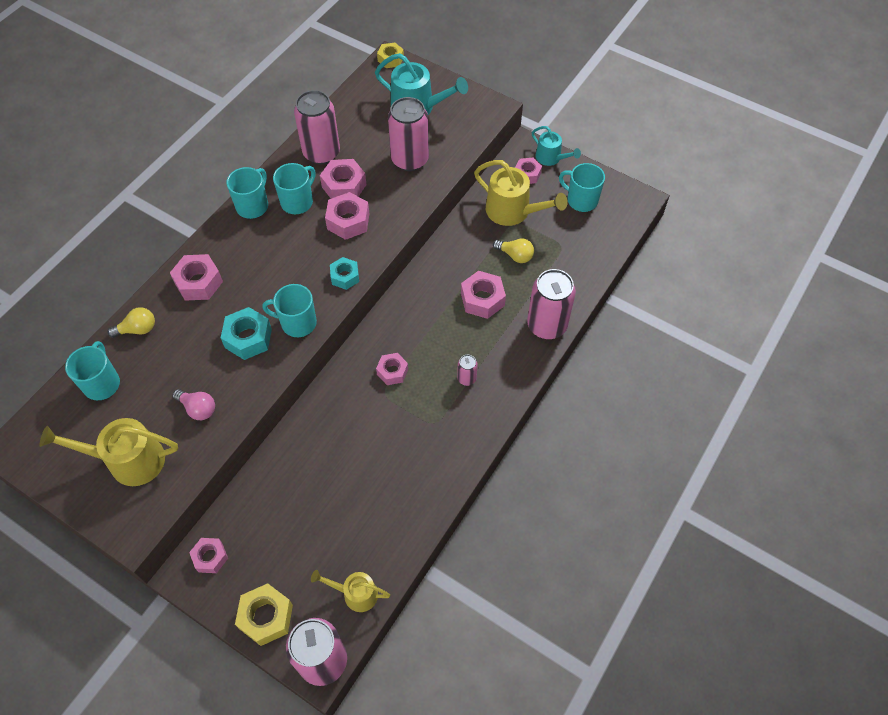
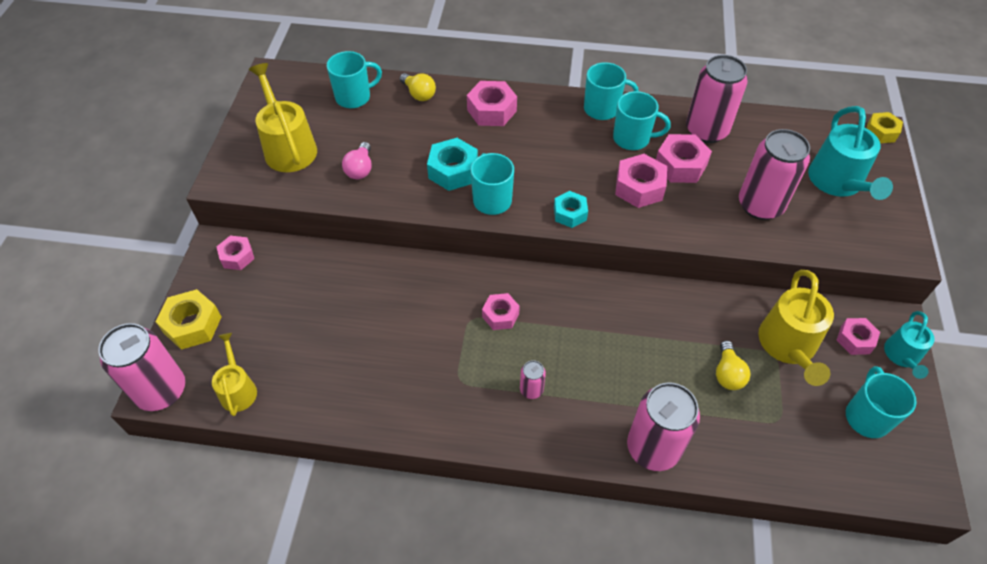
camera: 65 degrees right, 5 degrees down
(482, 299) = (644, 363): pink nut -> none

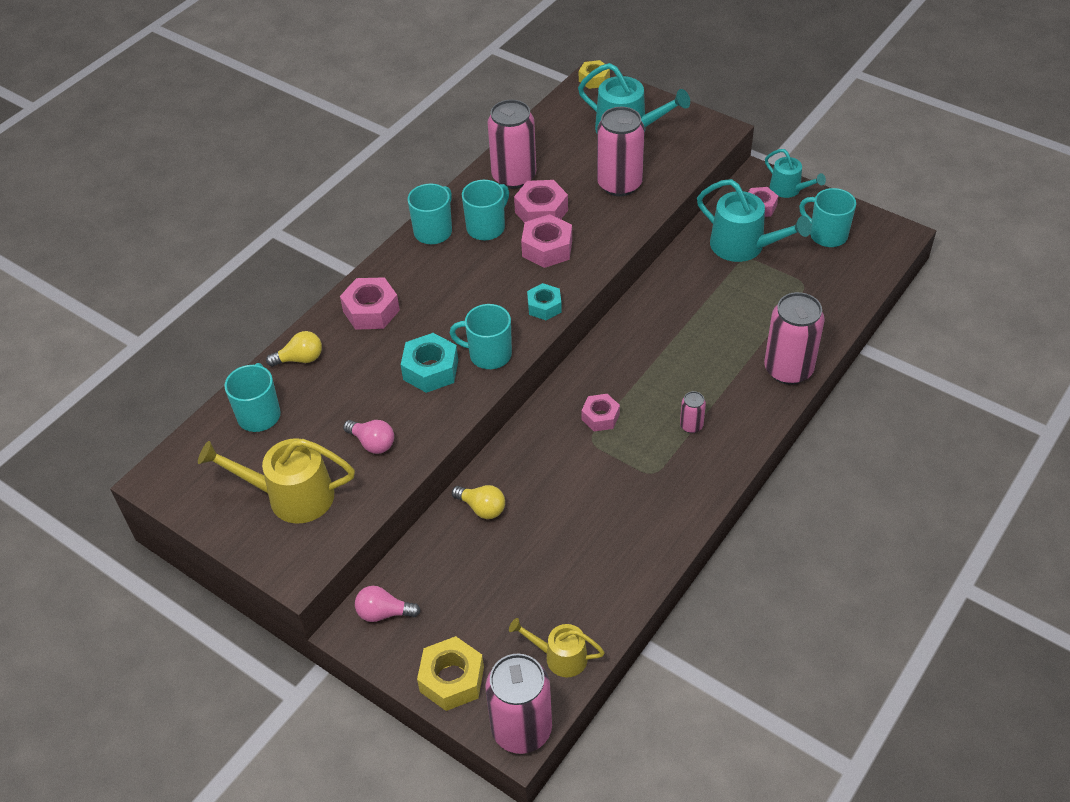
camera: 60 degrees left, 5 degrees down
(237, 256) = (383, 613): pink nut -> pink light bulb
(727, 374) = (747, 294): yellow light bulb -> yellow light bulb (482, 508)
(788, 346) = (743, 246): yellow watering can -> turquoise watering can

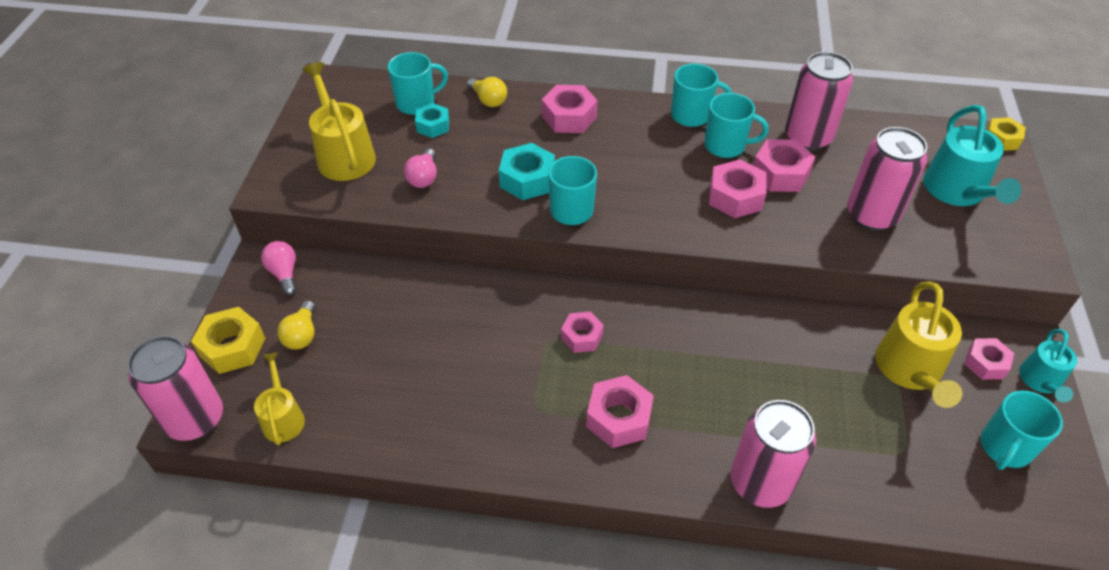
camera: 60 degrees right, 0 degrees up
(482, 508) = (424, 292): yellow light bulb -> yellow light bulb (302, 335)
(544, 306) = (659, 224): turquoise nut -> turquoise nut (433, 126)
(691, 426) = (618, 418): pink can -> pink nut
(743, 246) = (910, 370): turquoise watering can -> yellow watering can
(827, 235) = (1004, 448): turquoise mug -> turquoise mug turned 150 degrees counterclockwise

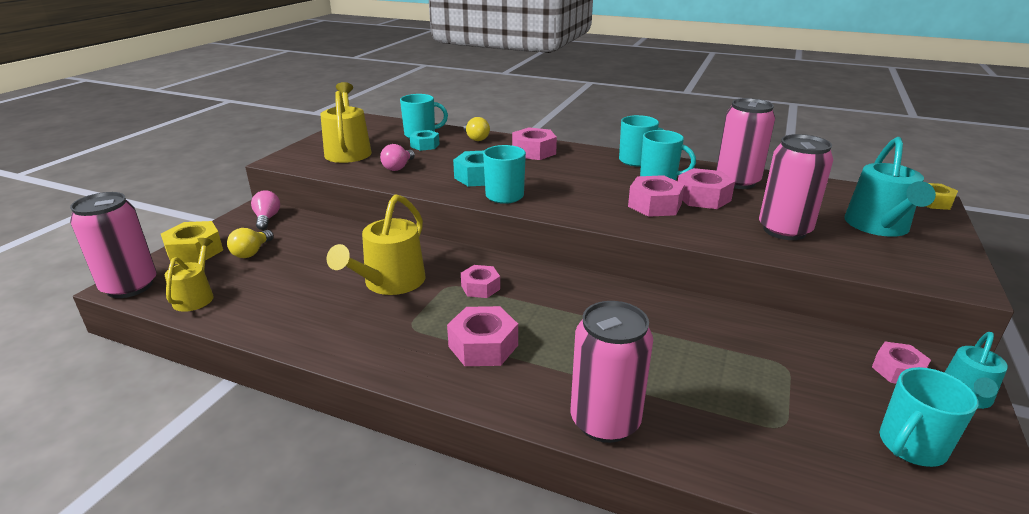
camera: 15 degrees right, 20 degrees down
(910, 370) = (806, 362): yellow watering can -> yellow watering can (390, 283)

